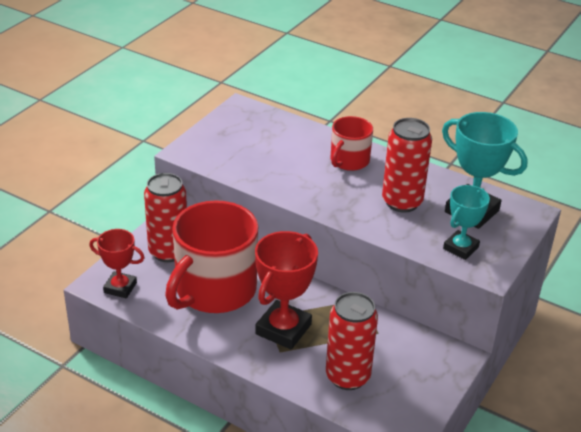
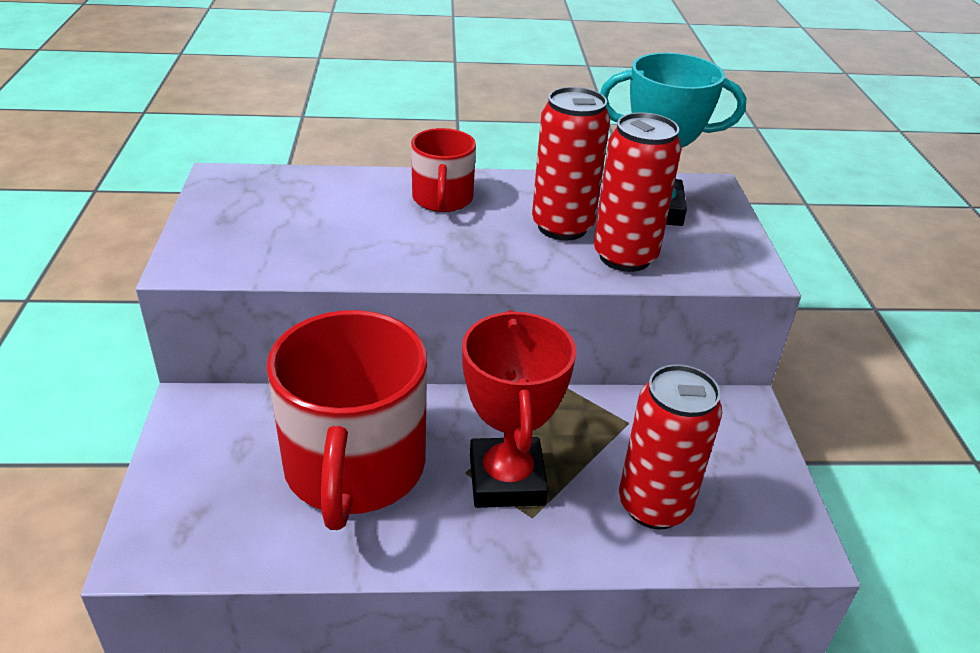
camera: 35 degrees left, 0 degrees up
(120, 287) = (191, 539): red trophy -> none
(168, 252) = (230, 440): red can -> red can (625, 257)
(460, 248) = (691, 256): turquoise trophy -> none

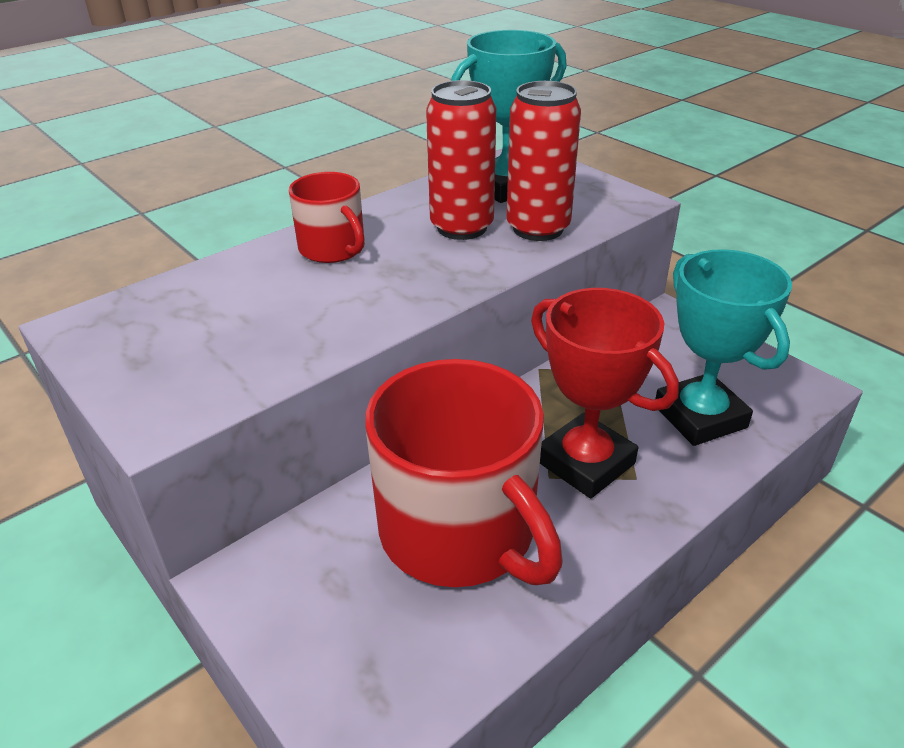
camera: 35 degrees left, 0 degrees up
(654, 505) = (700, 416): red can -> turquoise trophy

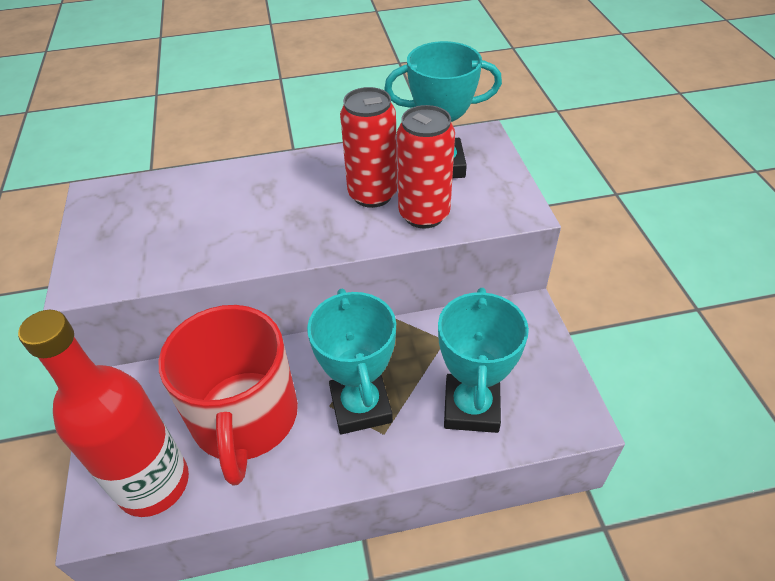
camera: 30 degrees right, 10 degrees up
(333, 249) = (275, 184): red mug -> none
(405, 658) = (153, 484): none -> red bottle
(585, 462) = (361, 406): red trophy -> turquoise trophy

